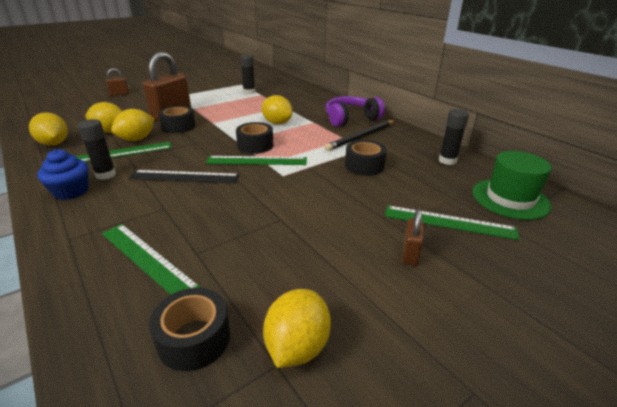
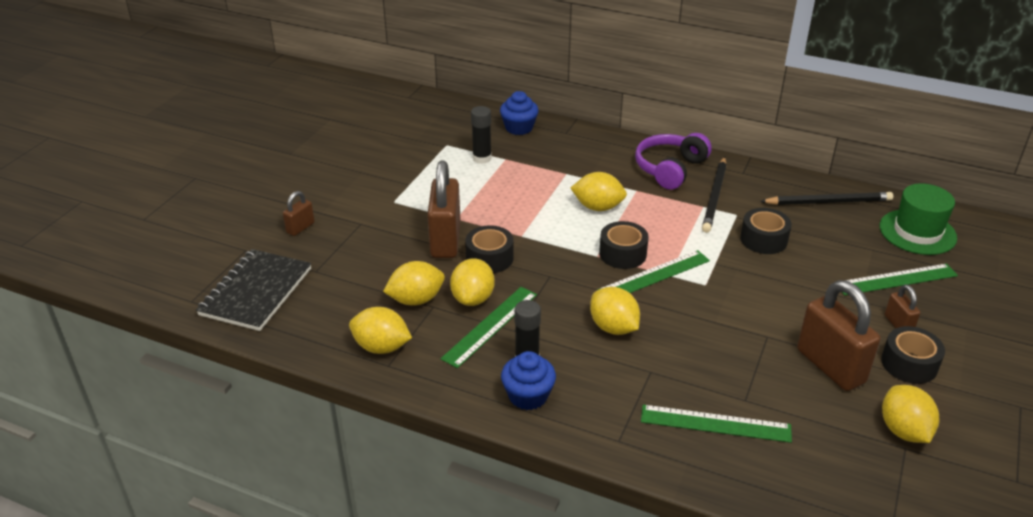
camera: 30 degrees left, 5 degrees up
(54, 108) = (256, 292): none -> black notebook
(184, 177) = (613, 327): black ruler -> yellow lemon
(194, 338) = (837, 460): black tape -> black tape (909, 364)
(289, 86) = (519, 128): none -> blue cupcake
(301, 259) = (830, 366): none -> brown padlock
(447, 161) = (828, 202): black glue stick -> black pencil

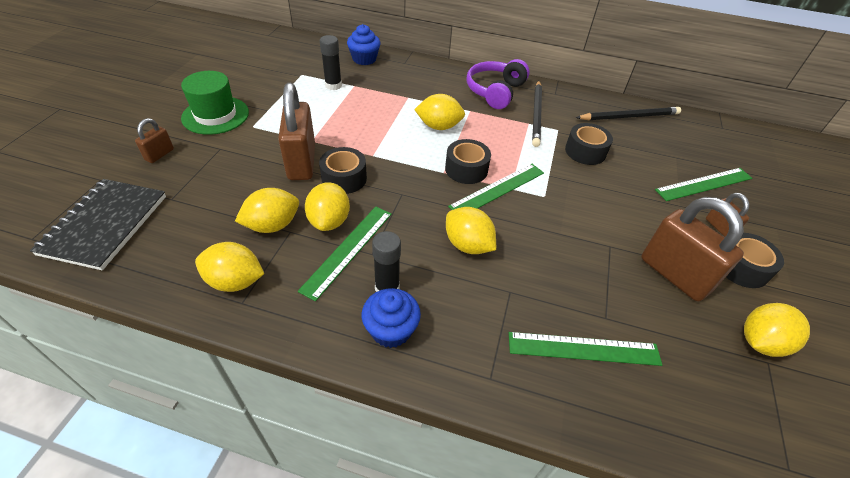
camera: 10 degrees left, 10 degrees up
(904, 430) = (760, 342): yellow lemon -> yellow lemon turned 75 degrees clockwise
(917, 232) = (707, 140): green hat -> green hat (215, 115)

